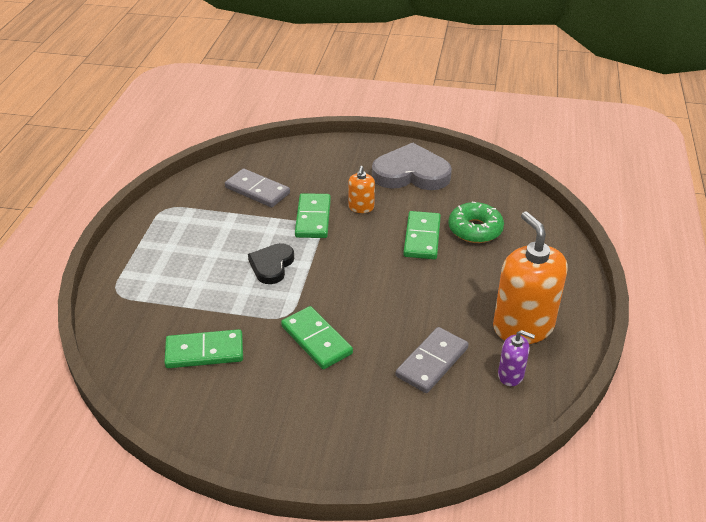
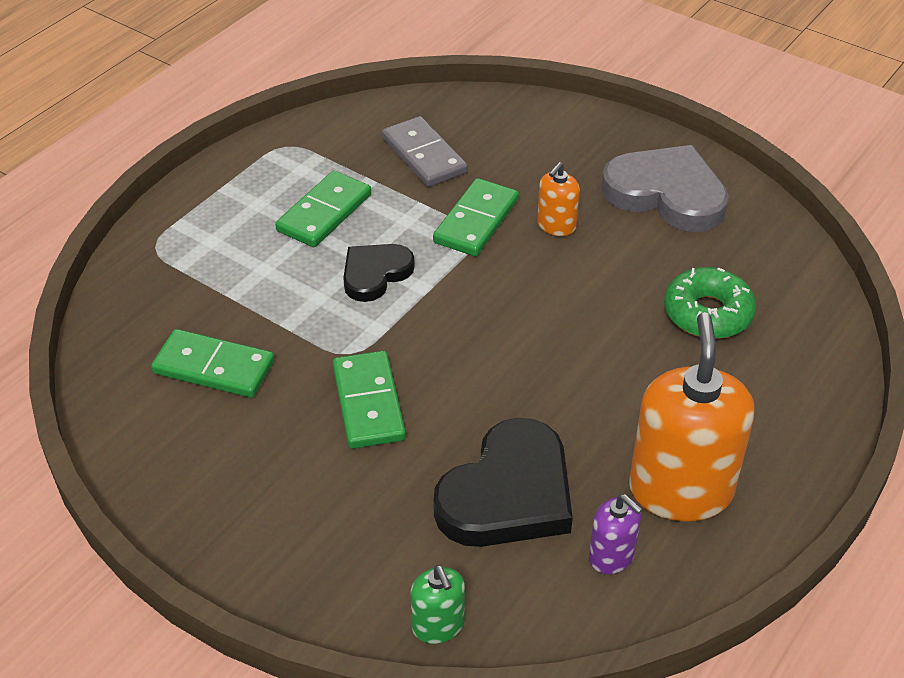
camera: 25 degrees right, 5 degrees up
(422, 237) = (617, 300): green domino -> green domino (324, 213)
(432, 362) = (508, 493): grey domino -> black heart
(441, 450) = (438, 625): none -> green soap dispenser

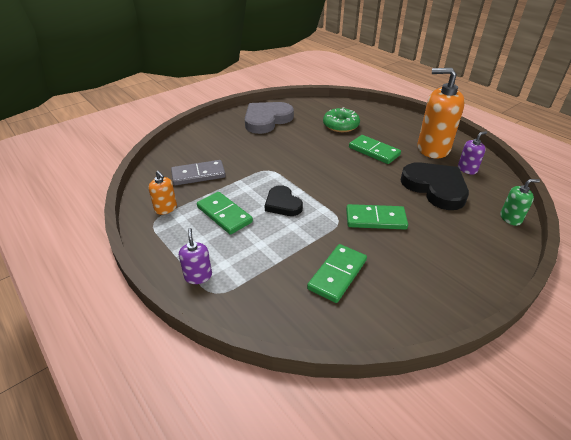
camera: 75 degrees left, 5 degrees down
(182, 222) = (198, 276): none -> purple soap dispenser
(476, 221) = (258, 168): green domino -> green domino (374, 151)
(556, 225) = (273, 148): orange soap dispenser -> orange soap dispenser (166, 208)

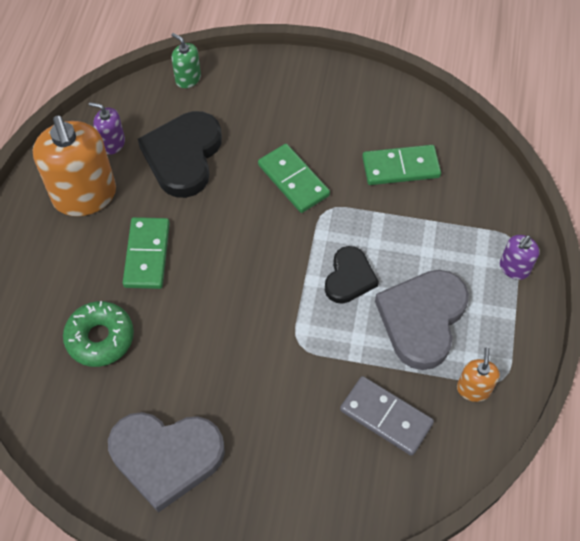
camera: 130 degrees left, 20 degrees up
(224, 215) = (422, 319): green domino -> grey heart

